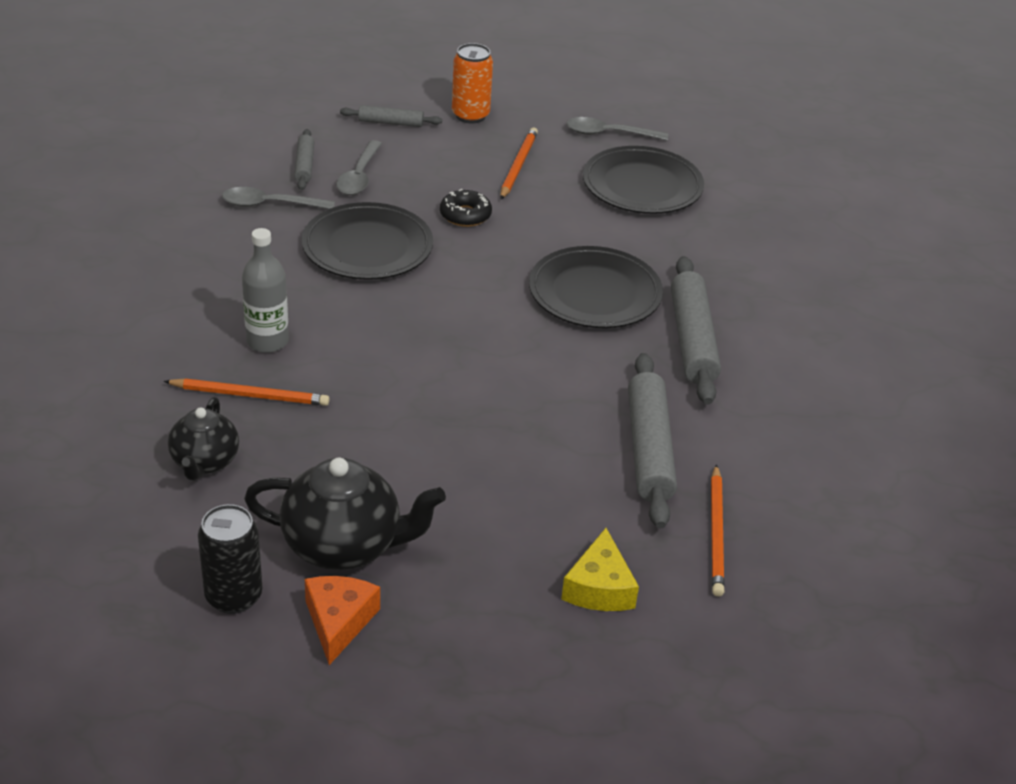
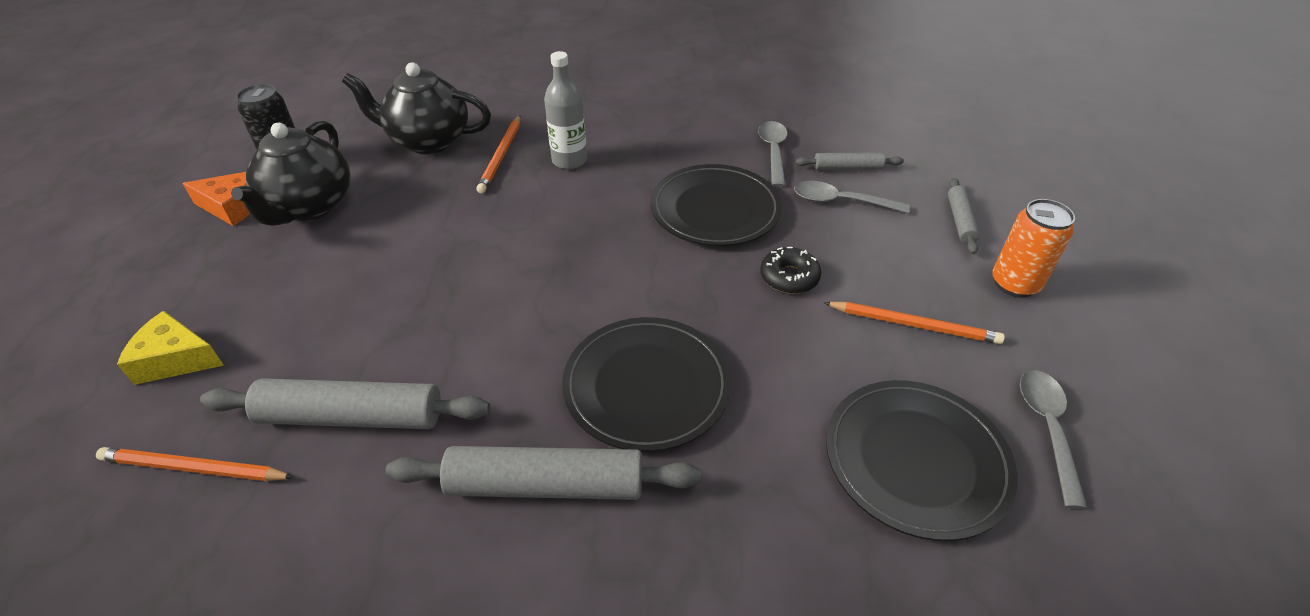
camera: 95 degrees right, 5 degrees up
(204, 462) = (428, 141): black teapot -> black teapot, size x1.60

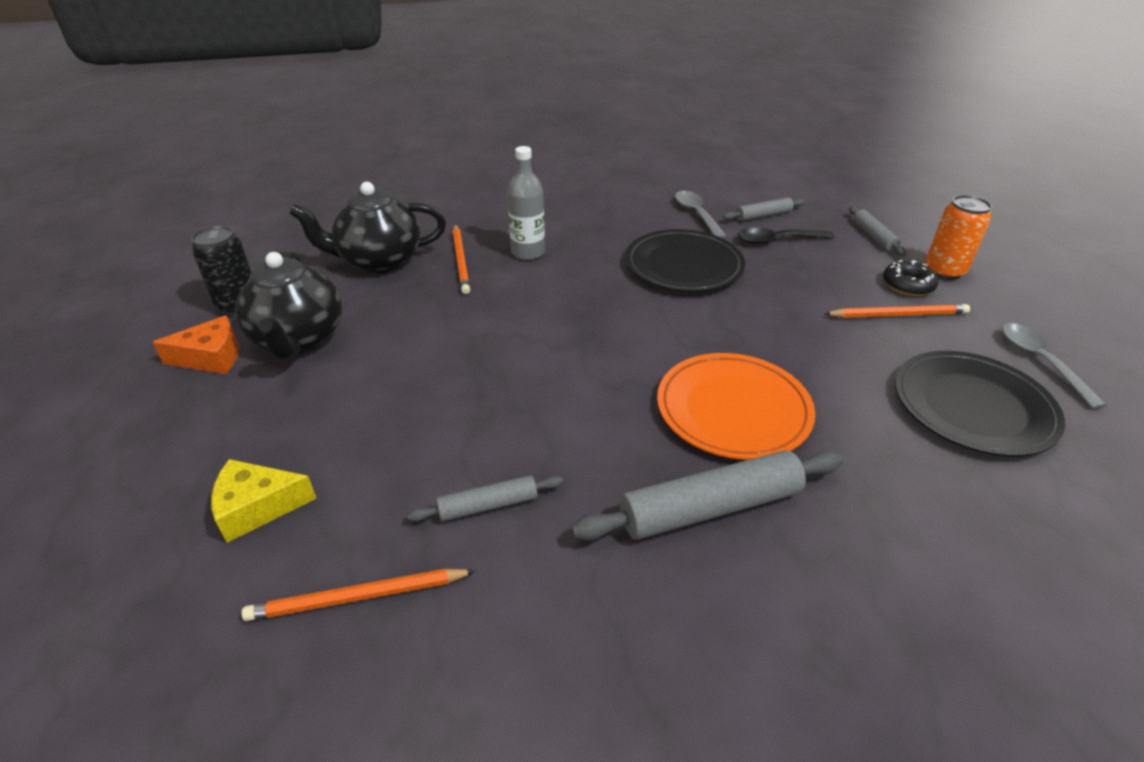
camera: 20 degrees left, 5 degrees down
(352, 417) = (488, 505): grey rolling pin -> grey rolling pin, size x0.54
(646, 386) = (733, 409): black plate -> orange plate
(789, 277) = (781, 302): black donut -> black donut (907, 285)
(841, 202) = (777, 240): grey spoon -> black spoon

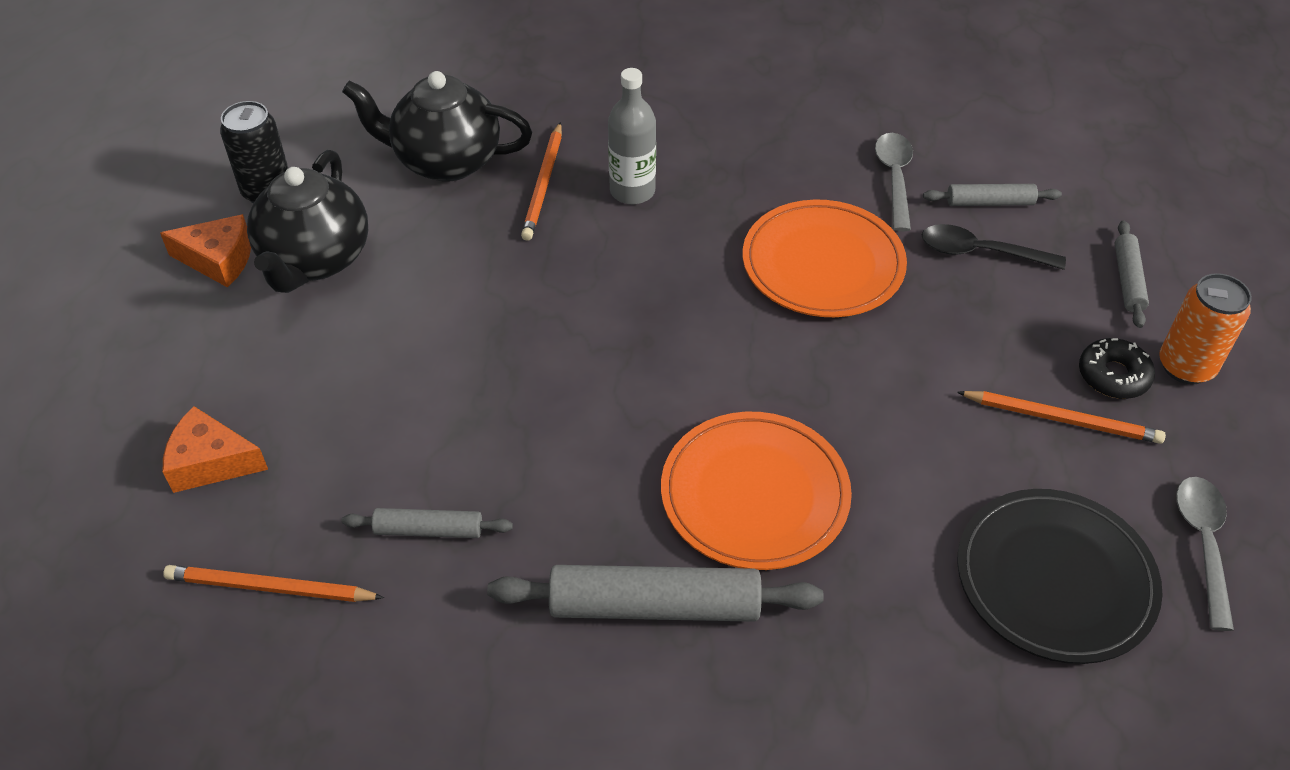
camera: 20 degrees right, 10 degrees up
(257, 507) = (211, 462): yellow cheese -> orange cheese
(683, 266) = (823, 264): black plate -> orange plate

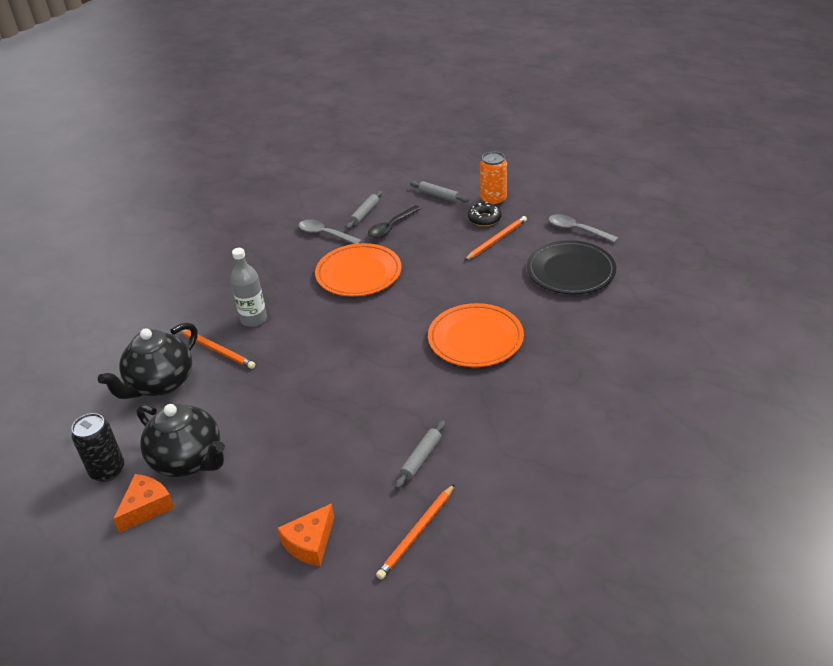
camera: 60 degrees left, 10 degrees down
(654, 605) = (515, 389): grey rolling pin -> none

